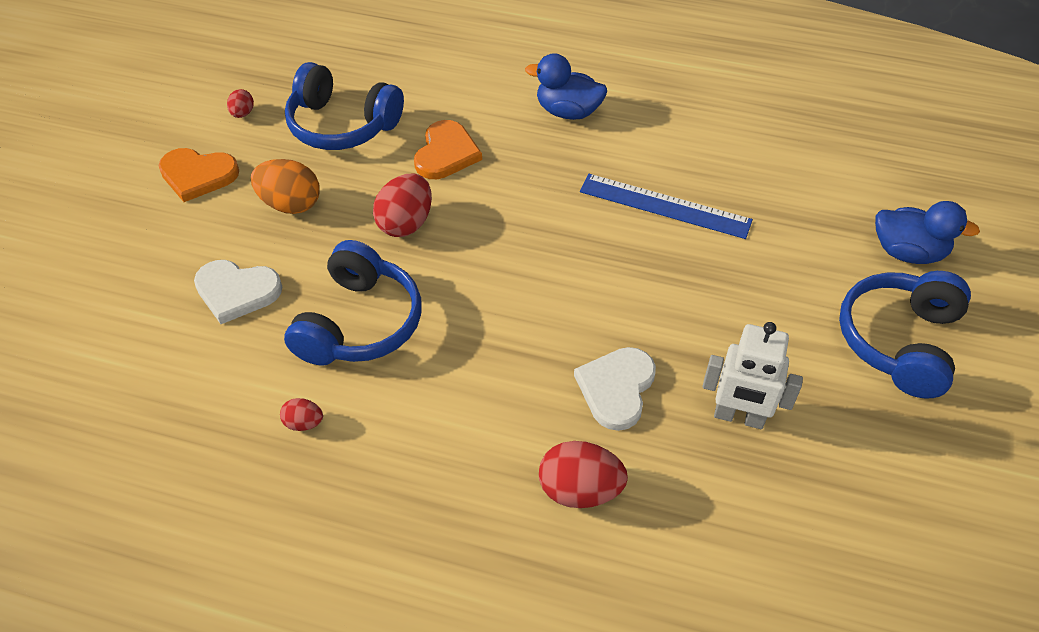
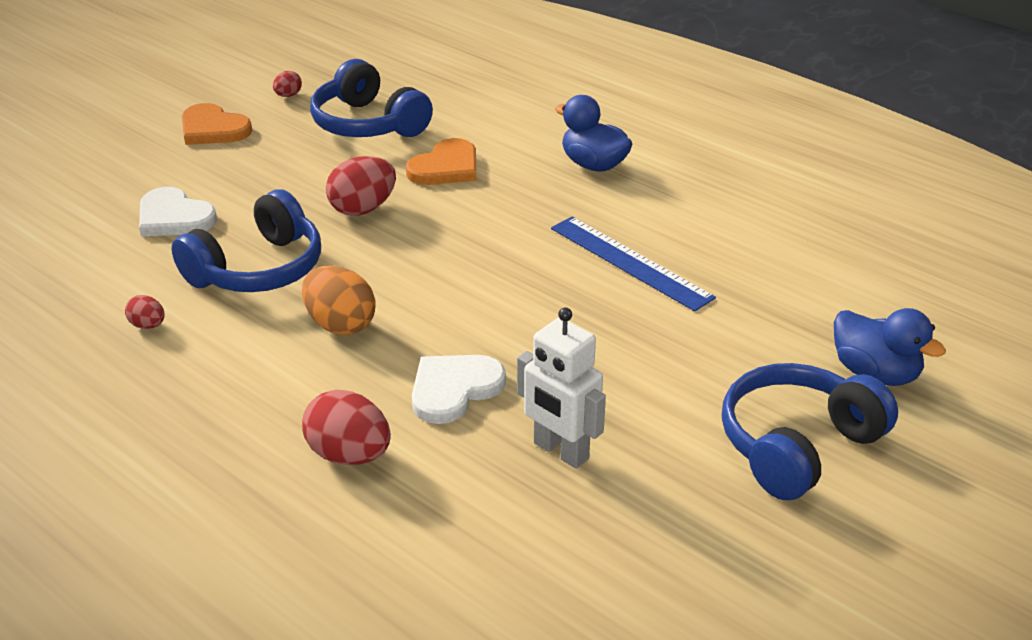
camera: 25 degrees right, 15 degrees down
(290, 204) = (273, 169): orange egg -> orange egg (340, 324)

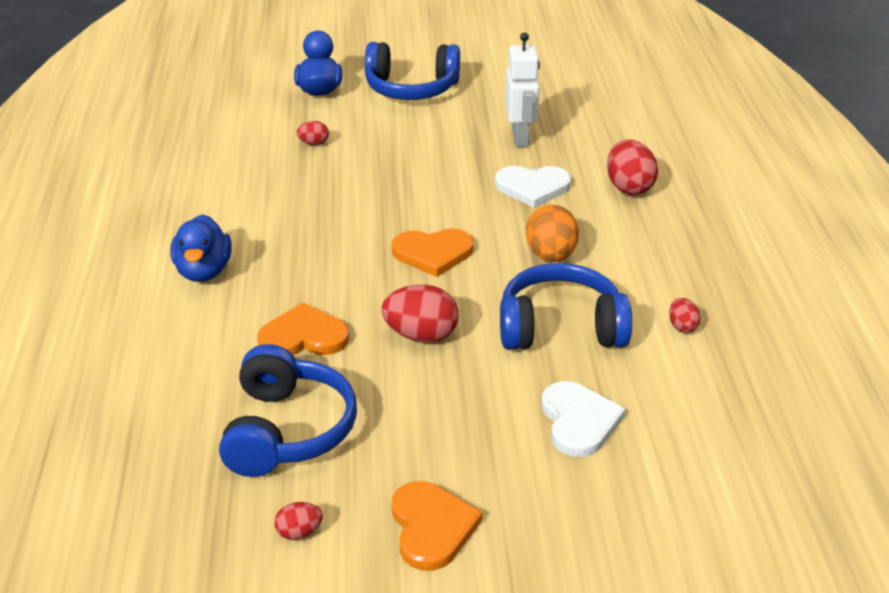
camera: 135 degrees left, 0 degrees up
(448, 269) = (433, 253): none -> orange heart
(630, 262) = (320, 196): blue ruler -> none
(741, 307) = (314, 143): none -> red egg

